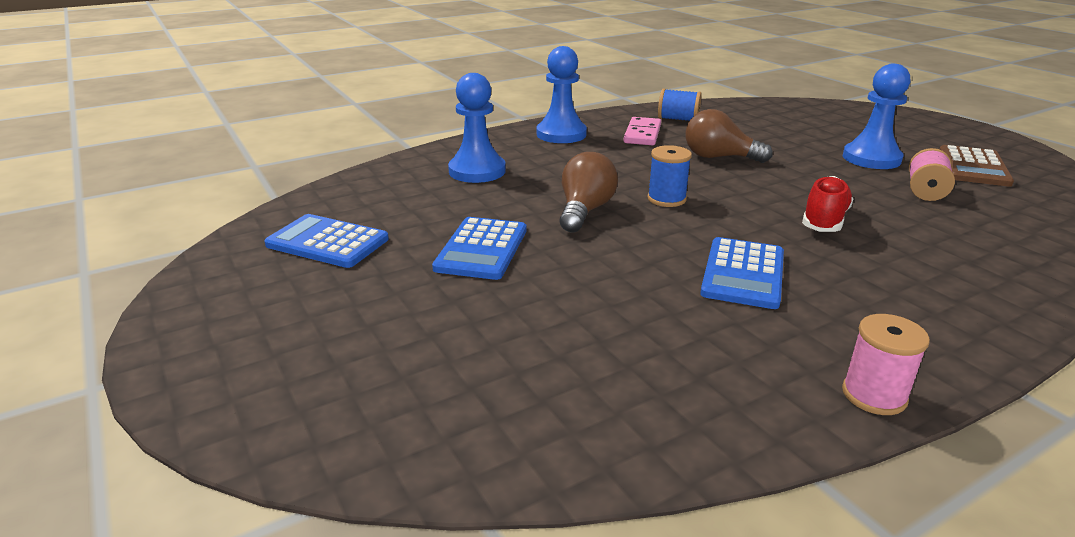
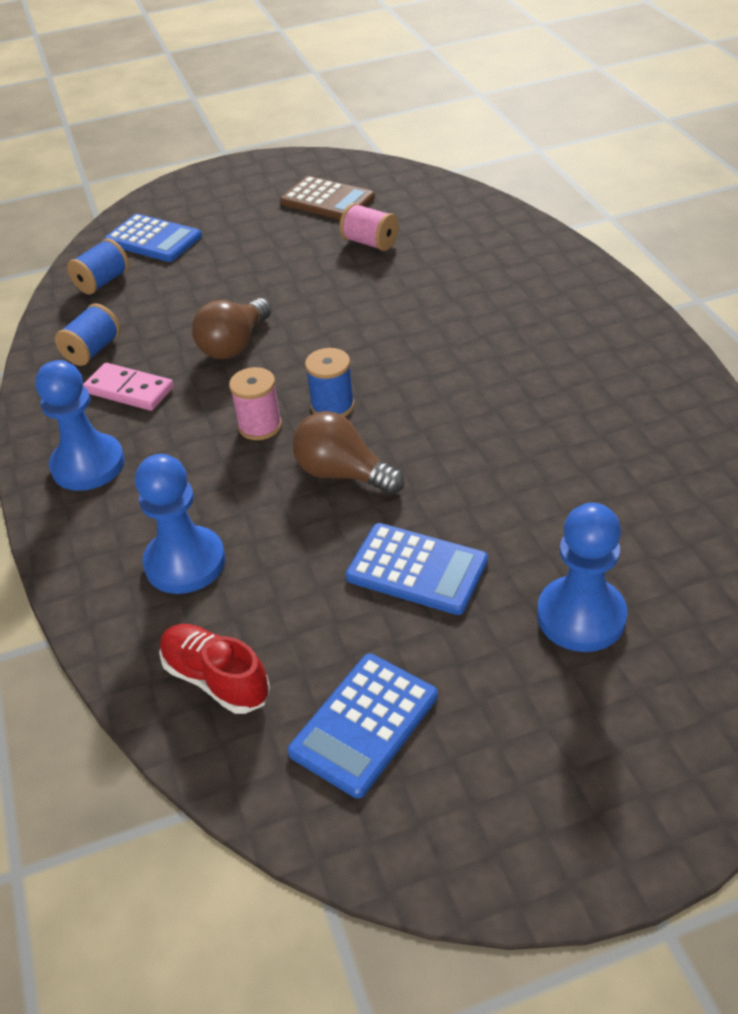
camera: 75 degrees left, 15 degrees up
(743, 273) = (503, 390): blue calculator -> blue calculator (153, 239)
(758, 111) = (103, 282): none -> blue spool
(824, 220) = (412, 316): red shoe -> red shoe (216, 679)
(871, 158) = (283, 248): blue pawn -> blue pawn (581, 616)
(874, 395) = (680, 370): pink spool -> pink spool (260, 426)

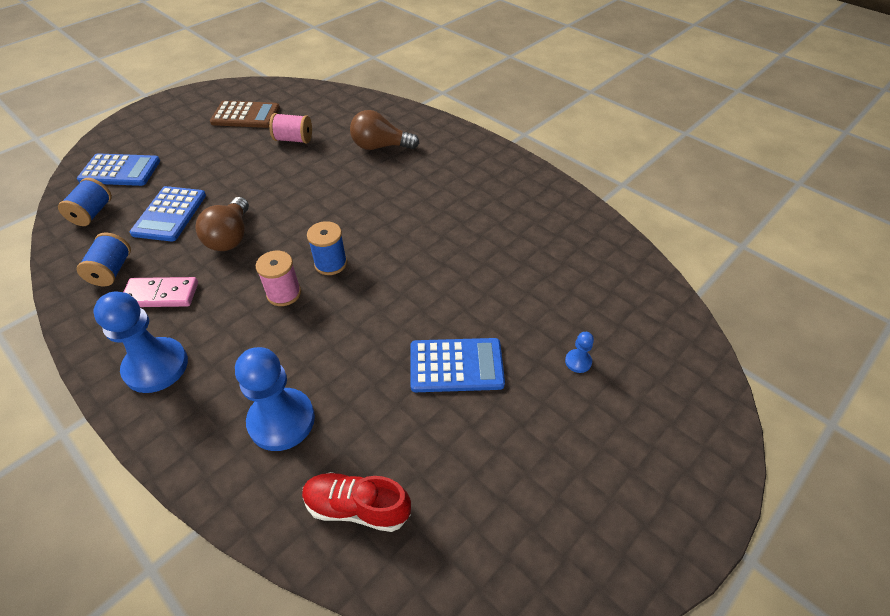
camera: 30 degrees left, 5 degrees up
(343, 474) = (365, 311): brown light bulb -> brown light bulb (380, 146)
(364, 724) = (485, 497): blue calculator -> blue calculator (169, 214)
(581, 616) = (578, 361): blue pawn -> blue pawn, size x0.43

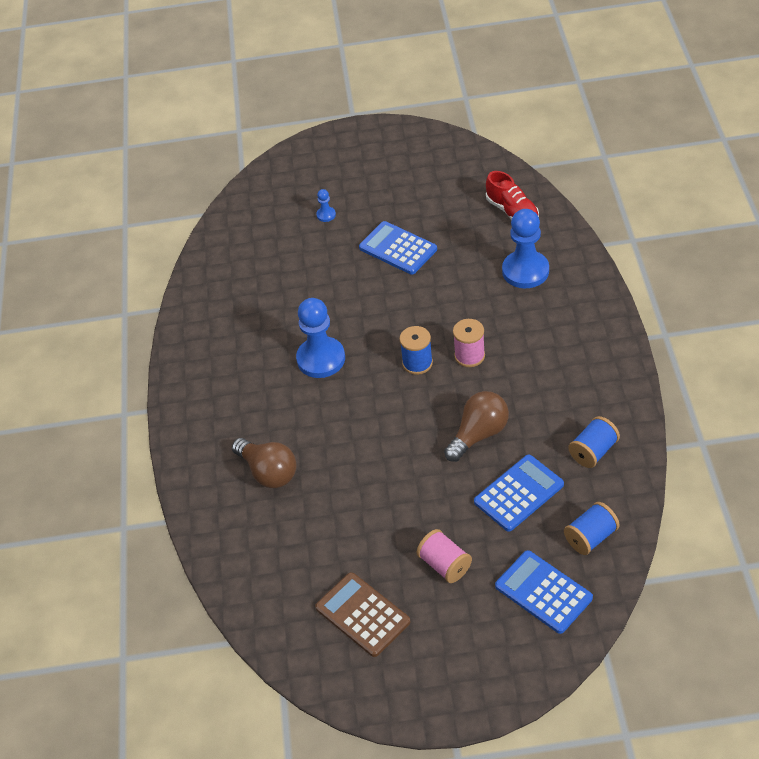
camera: 135 degrees left, 0 degrees up
(156, 366) = (588, 345): blue pawn -> blue pawn (321, 359)
(161, 295) = (562, 404): pink domino -> none
(293, 139) = (341, 536): pink spool -> pink spool (444, 565)

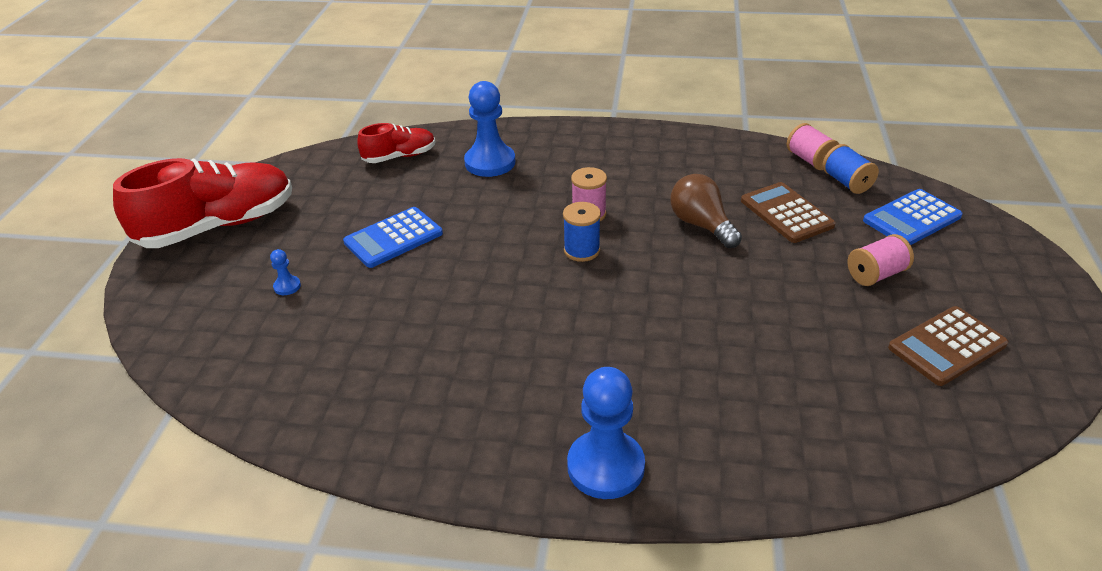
camera: 80 degrees left, 10 degrees down
(268, 472) = (713, 401): brown light bulb -> none
(321, 359) = (537, 325): blue pawn -> blue pawn (605, 466)
(382, 150) = (218, 226): none -> red shoe
(519, 493) = (786, 213): blue calculator -> brown calculator
(593, 451) = (743, 164): blue spool -> none
(623, 504) = (810, 160): none -> pink spool

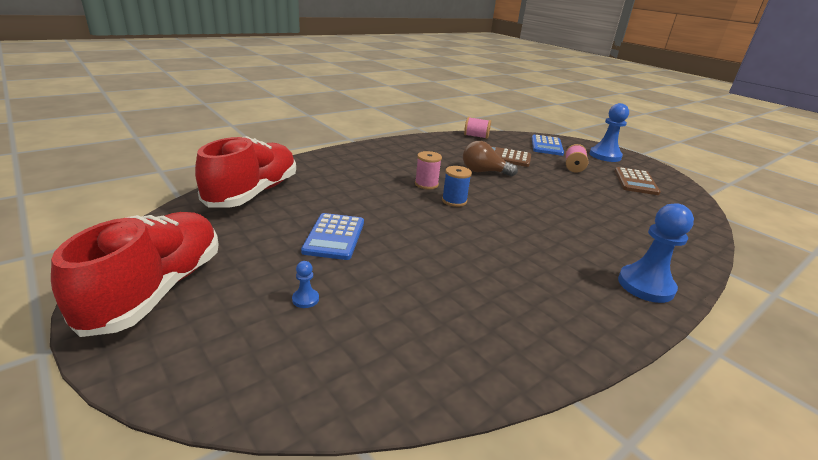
camera: 50 degrees left, 10 degrees down
(399, 156) = (253, 193): red shoe -> red shoe, size x1.90
(490, 162) = (325, 178): blue pawn -> blue pawn (605, 156)
(846, 182) = (503, 140): blue spool -> none

